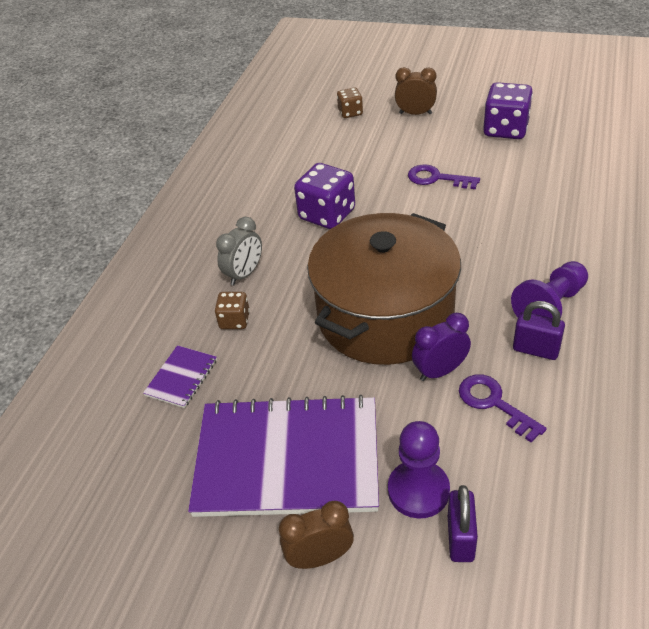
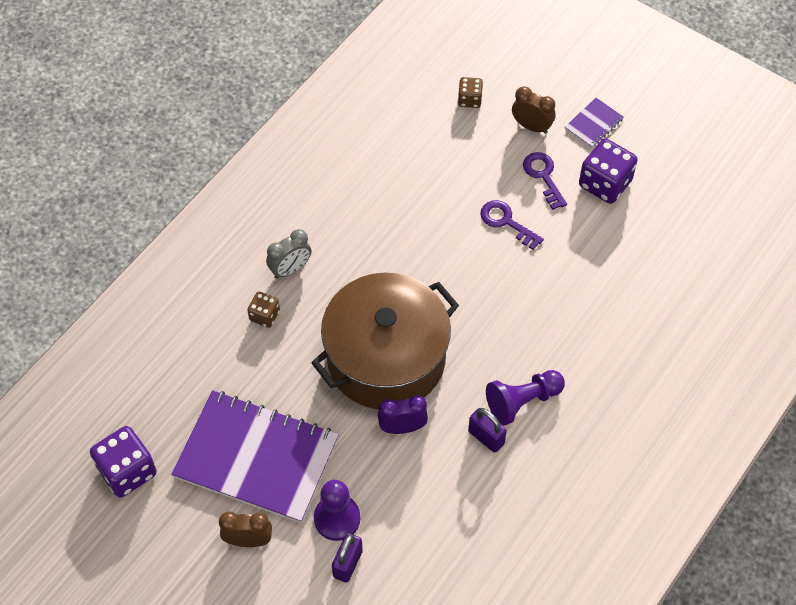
camera: 15 degrees right, 15 degrees up
(181, 377) = (204, 355): purple notebook -> purple notebook (593, 124)
(327, 214) = (388, 228): purple dice -> purple dice (127, 471)
(494, 403) = (427, 471): purple key -> purple key (543, 176)

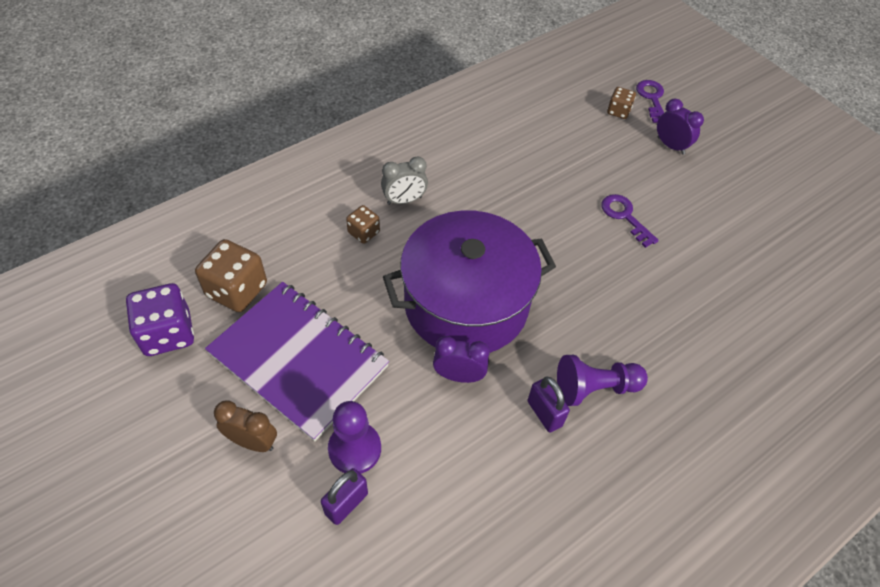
camera: 15 degrees right, 5 degrees down
(170, 411) = (237, 290): none -> brown dice
(386, 358) = (466, 304): brown pot -> purple pot
(531, 126) = (671, 146): brown clock -> purple clock
(543, 176) = (672, 188): purple key -> purple key (652, 99)
(593, 124) = (731, 158): purple notebook -> none
(605, 183) = (732, 210): purple dice -> none

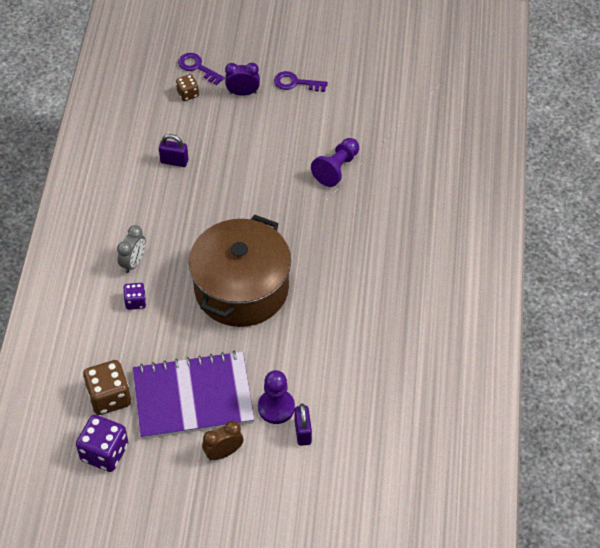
camera: 45 degrees left, 0 degrees up
(363, 232) = (135, 302): brown dice -> purple dice
(459, 376) = (282, 327): purple clock -> none
(466, 304) = (241, 288): purple pot -> brown pot
(544, 413) = (343, 306): purple padlock -> purple padlock (174, 161)
(595, 388) = (352, 271): purple pawn -> purple pawn (336, 168)
(625, 217) = (266, 162): purple key -> purple key (296, 83)

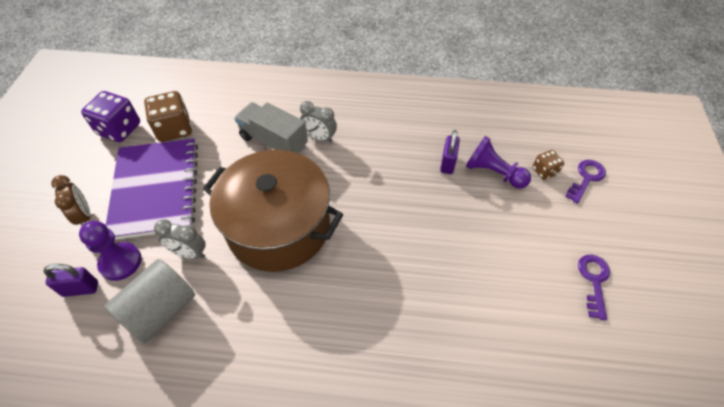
camera: 90 degrees right, 0 degrees up
(135, 302) = (274, 141): purple dice -> grey truck
(243, 93) = (560, 223): purple clock -> none
(267, 354) = (189, 253): none -> grey clock
(322, 365) = (160, 310): none -> grey cylinder
(336, 168) = (458, 331): purple pawn -> purple pawn (493, 173)

